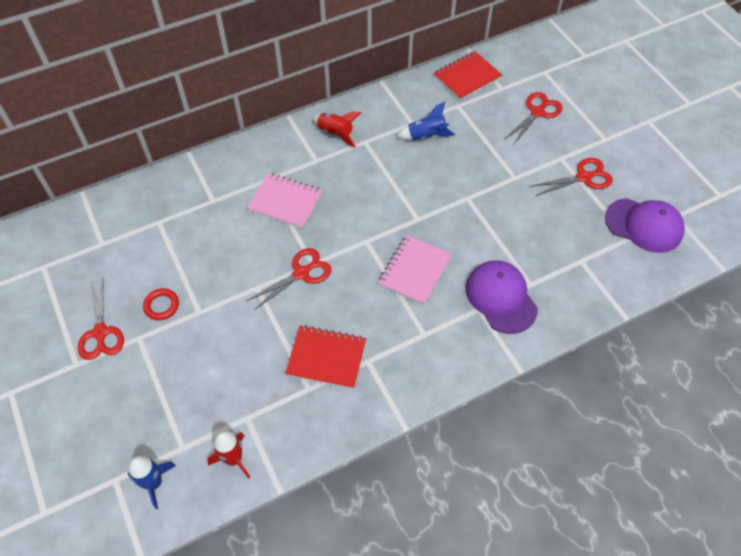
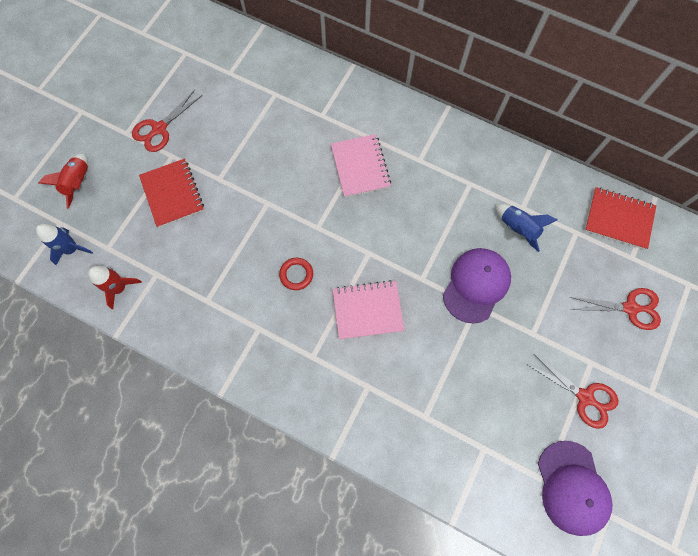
camera: 55 degrees right, 15 degrees up
(161, 306) = (207, 150): red ring -> red ring (296, 274)
(301, 273) = (302, 225): red scissors -> none
(326, 358) = (241, 296): red notebook -> red notebook (172, 194)
(335, 134) = (459, 155): red rocket -> red rocket (79, 183)
(501, 298) = (392, 398): purple cap -> purple cap (476, 285)

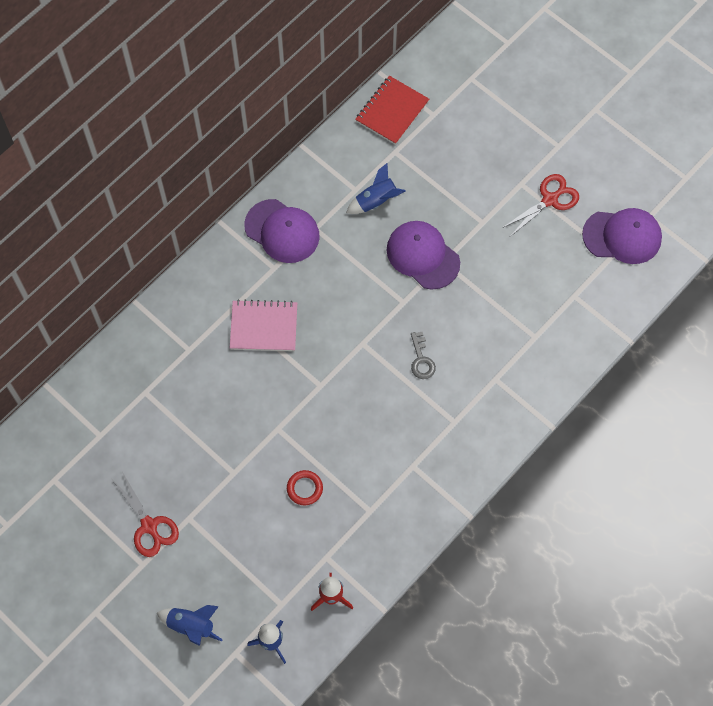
camera: 75 degrees left, 5 degrees down
(79, 183) = (191, 626): red rocket -> blue rocket
(172, 194) = (236, 525): red notebook -> none
(296, 274) = (366, 417): red ring -> red ring (304, 488)
(367, 310) = (421, 360): pink notebook -> grey key
(457, 157) = (282, 231): none -> purple cap
(630, 308) = (480, 134): red scissors -> none

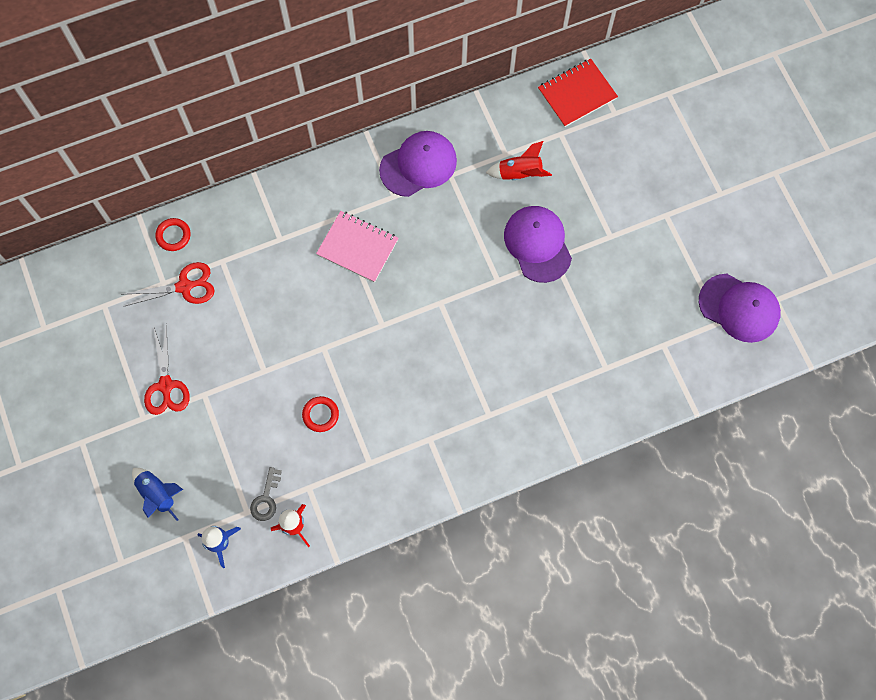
camera: 25 degrees right, 5 degrees up
(88, 389) = (173, 236): none -> red ring
(282, 231) = (418, 165): purple cap -> purple cap turned 90 degrees counterclockwise
(376, 201) = (519, 173): blue rocket -> red rocket
(421, 360) = (487, 342): grey key -> grey key (266, 499)
(550, 200) = (686, 242): red scissors -> red scissors (184, 286)

